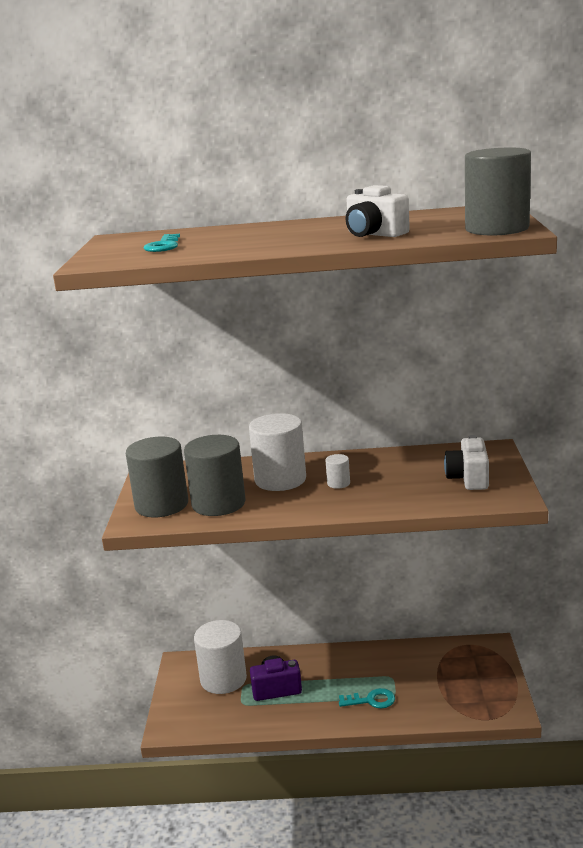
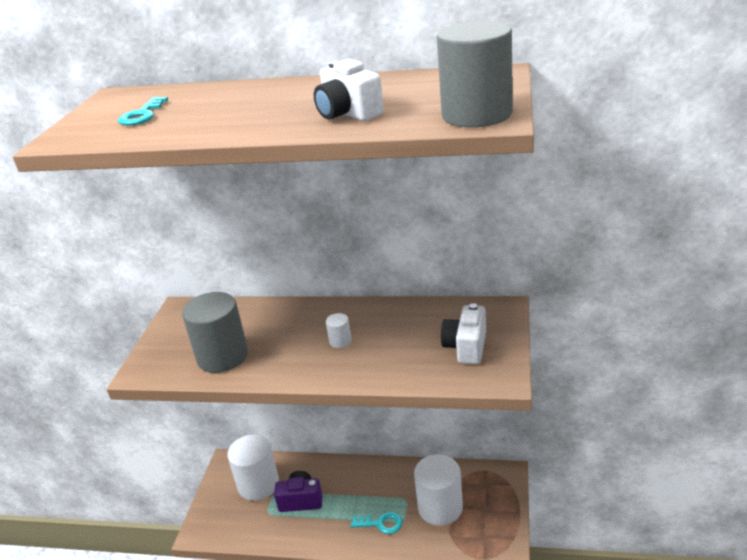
camera: 10 degrees right, 10 degrees up
(161, 505) = (172, 353): grey cylinder -> none
(280, 479) = (289, 331): white cylinder -> white cylinder (440, 508)

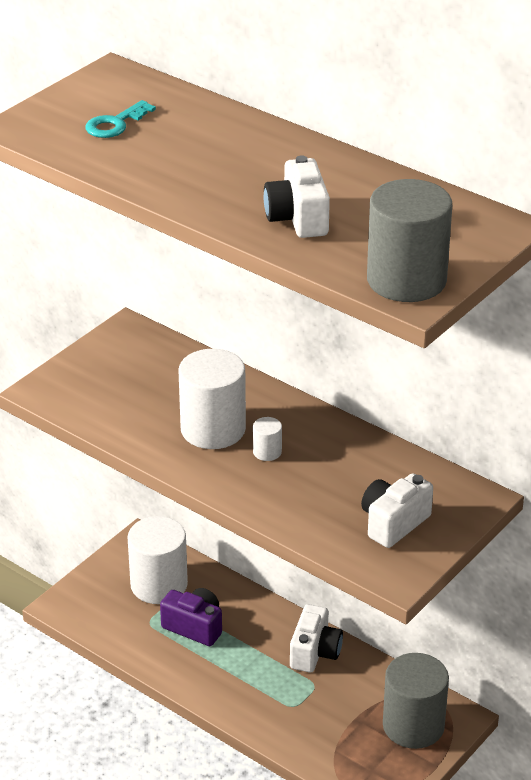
camera: 25 degrees right, 5 degrees up
(222, 356) = (133, 412): grey cylinder -> grey cylinder (413, 726)
(381, 524) = (266, 697): turquoise key -> none
(390, 478) = (315, 652): none -> white camera
(440, 508) = (347, 714): white cylinder -> white cylinder (213, 429)

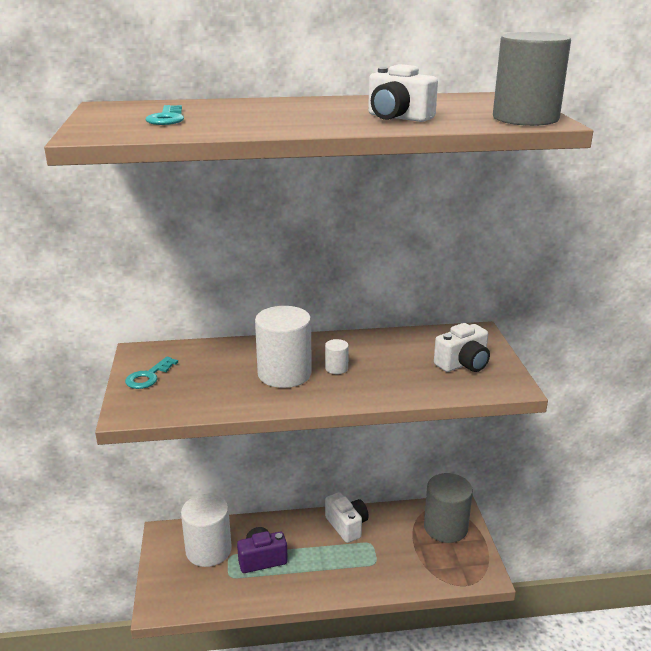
camera: 45 degrees left, 10 degrees down
(100, 362) = (148, 376): none -> turquoise key
(393, 523) = (463, 364): white camera -> white camera turned 120 degrees counterclockwise

